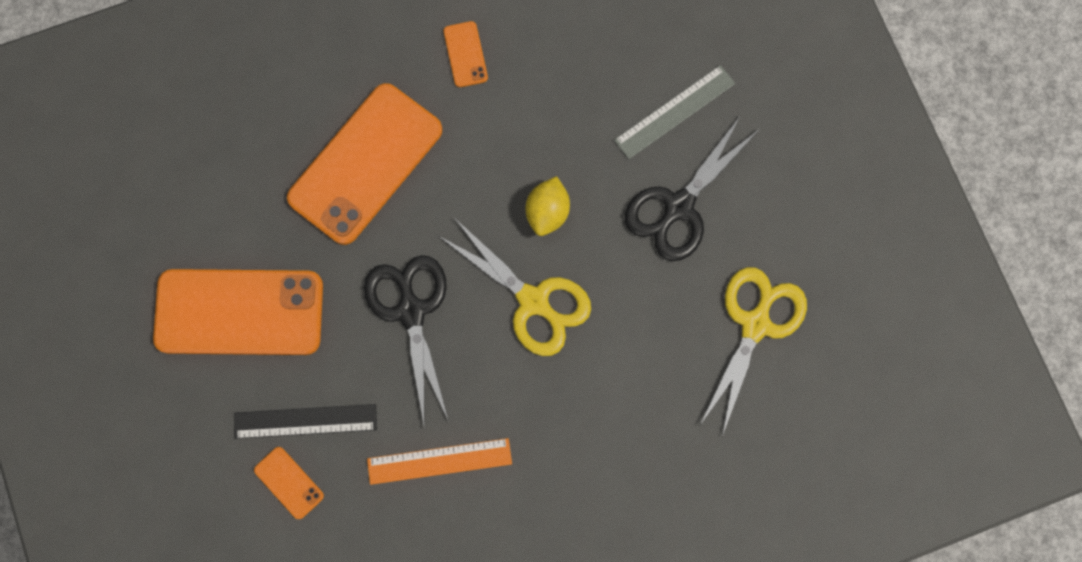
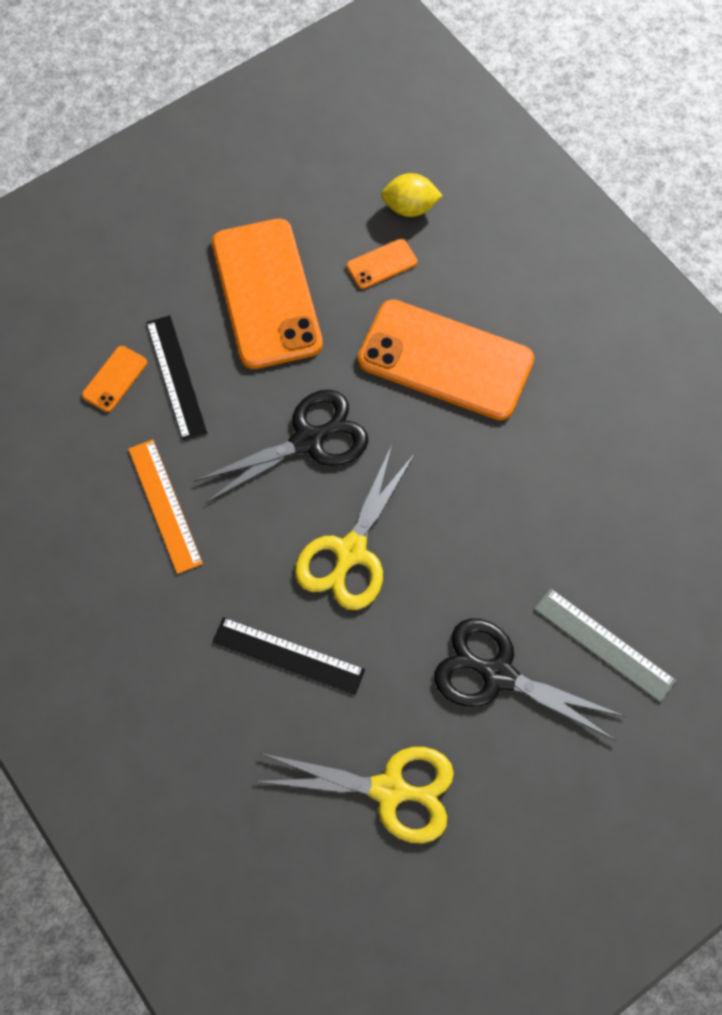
camera: 75 degrees right, 10 degrees down
(465, 54) = (592, 420): orange phone -> orange phone (381, 264)
(547, 212) = (449, 542): yellow lemon -> yellow lemon (410, 208)
(616, 380) = (288, 655): none -> black ruler

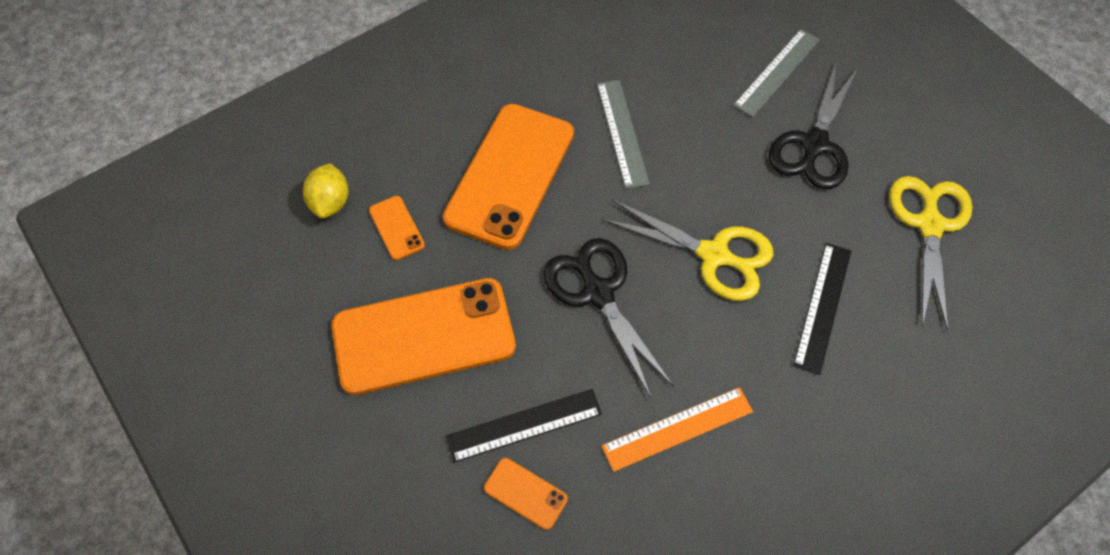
camera: 90 degrees left, 5 degrees down
(505, 468) = (622, 133): none -> grey ruler

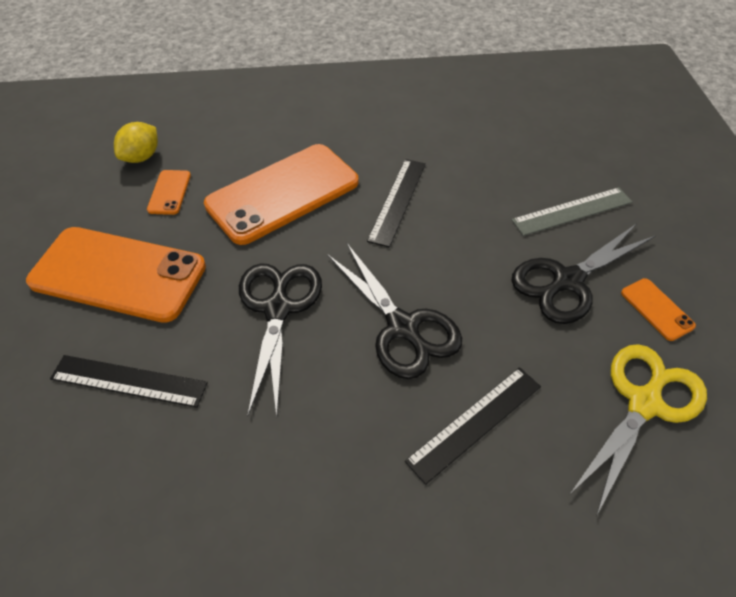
camera: 30 degrees right, 10 degrees down
(525, 493) = (79, 437): orange phone -> orange phone (656, 309)
(622, 133) = (397, 201): grey ruler -> black ruler
(677, 428) = (251, 457): orange ruler -> none
(714, 255) = (403, 327): yellow scissors -> black scissors

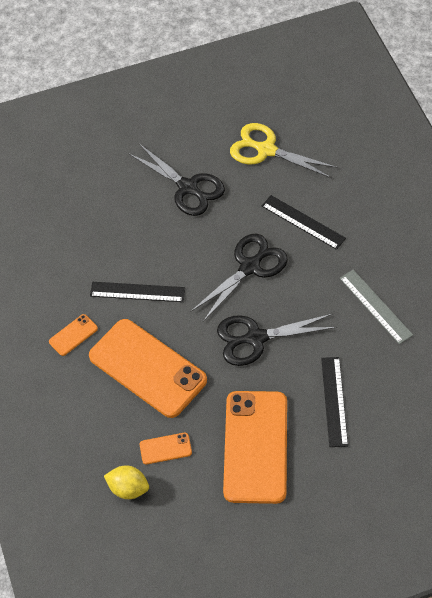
camera: 100 degrees left, 5 degrees up
(572, 211) = (122, 189): grey ruler -> grey ruler (375, 306)
(656, 309) = (198, 144): orange phone -> orange phone (73, 335)

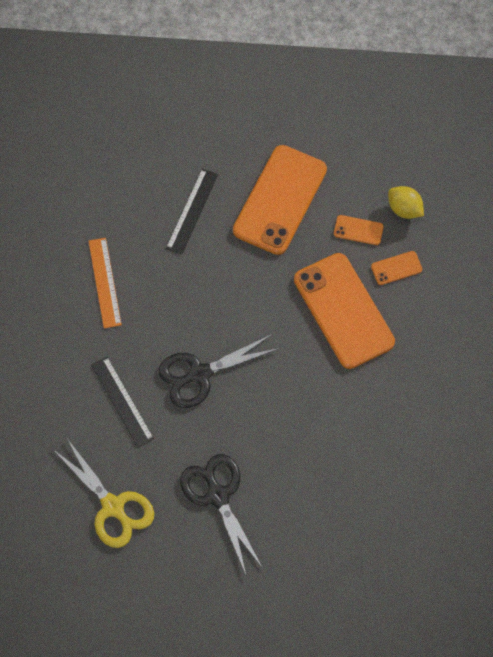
camera: 160 degrees left, 10 degrees up
(73, 335) = (401, 374): orange phone -> orange phone (396, 268)
(137, 292) = (321, 394): black ruler -> none
(255, 338) = (231, 298): black scissors -> none
(375, 306) = (105, 282): grey ruler -> orange ruler

